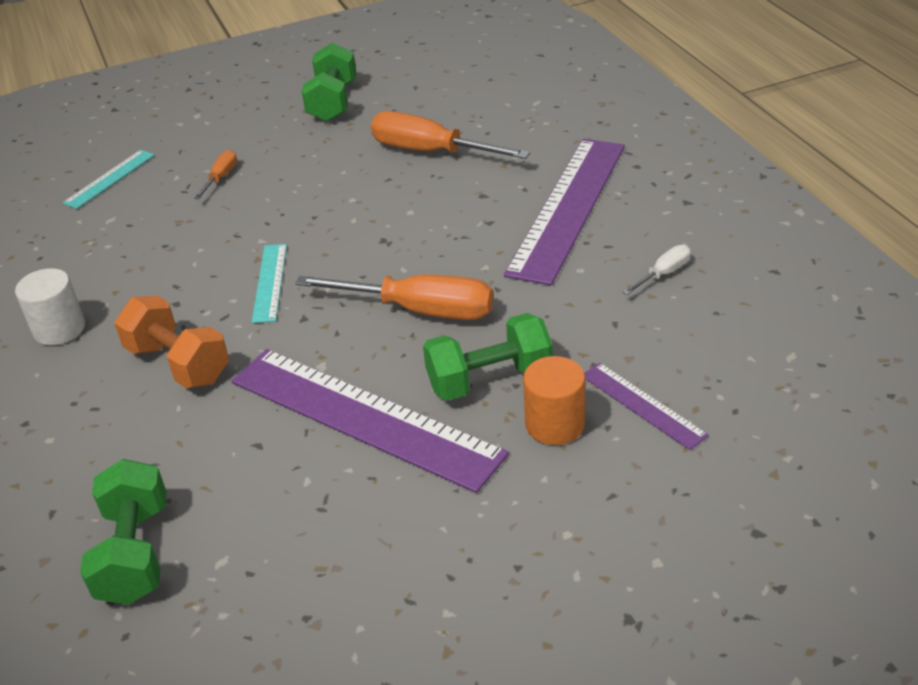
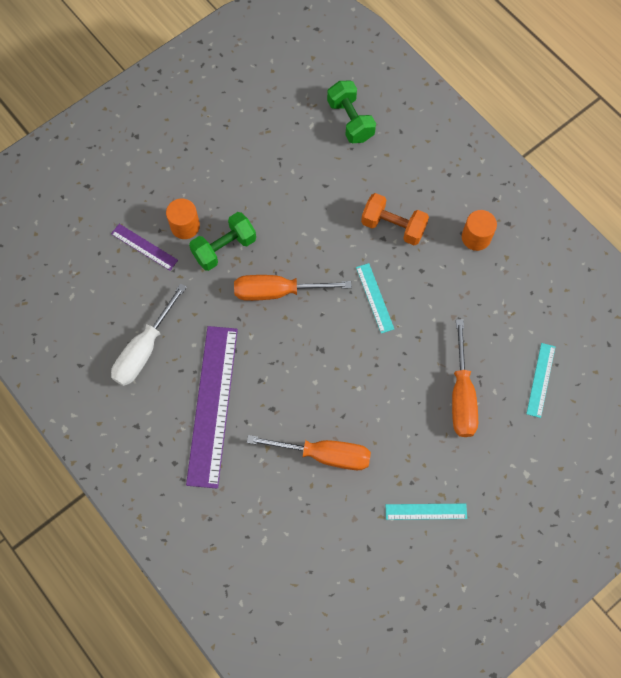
camera: 160 degrees right, 30 degrees up
(59, 329) = (476, 237): white cylinder -> orange cylinder
(221, 177) = (461, 396): orange screwdriver -> orange screwdriver, size x2.10
(333, 102) = (426, 511): green dumbbell -> turquoise ruler
(364, 417) = (280, 212): purple ruler -> none
(664, 273) = (144, 350): white screwdriver -> white screwdriver, size x2.10

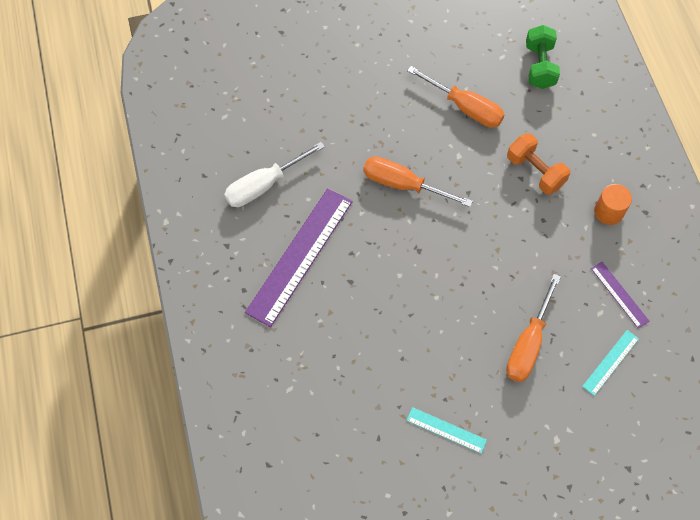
camera: 25 degrees right, 5 degrees down
(144, 247) = (305, 101): purple ruler -> purple ruler (619, 294)
(185, 226) = (348, 98): orange cylinder -> none
(224, 248) = (374, 129): green dumbbell -> none
(325, 455) = (378, 340): orange screwdriver -> orange screwdriver (466, 108)
(374, 298) = (488, 226): turquoise ruler -> none

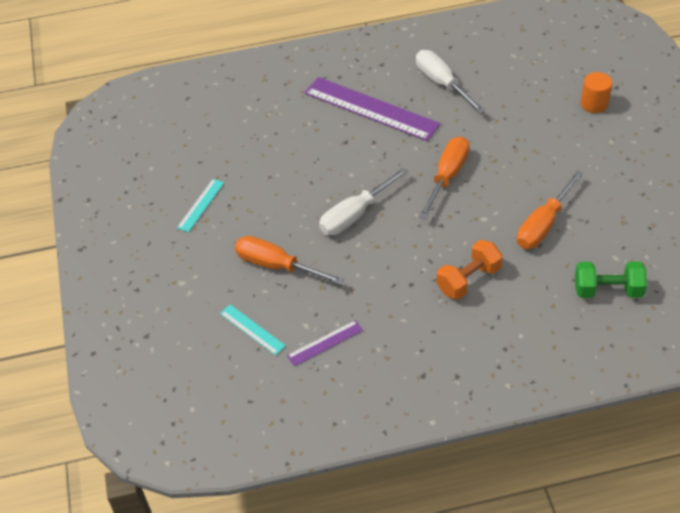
camera: 95 degrees right, 15 degrees down
(457, 271) = (354, 215): none -> white screwdriver
(608, 212) = (422, 341): orange cylinder -> orange cylinder (594, 104)

